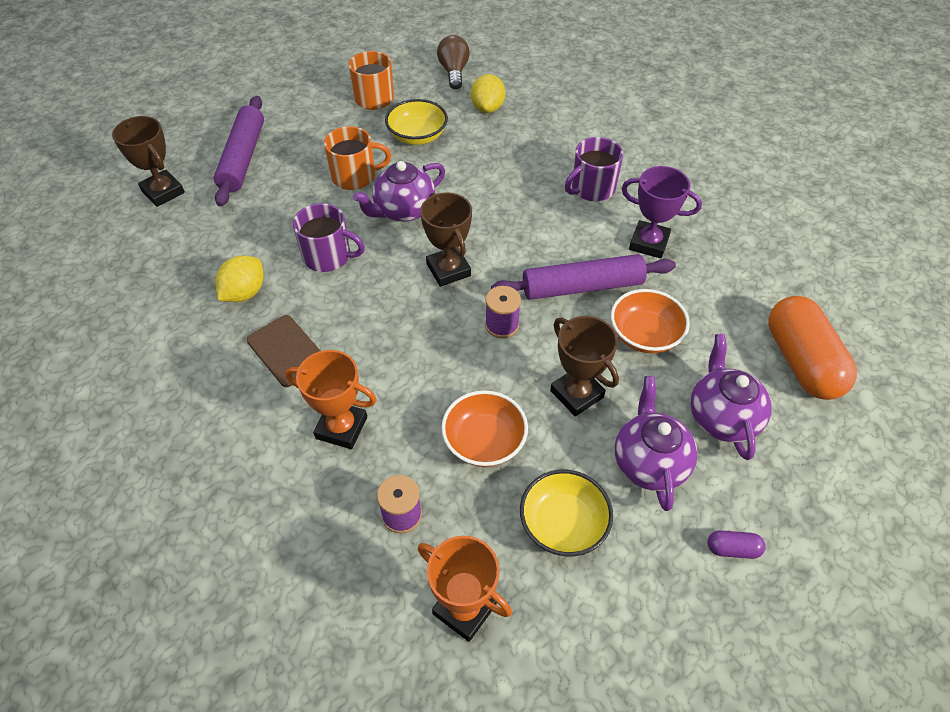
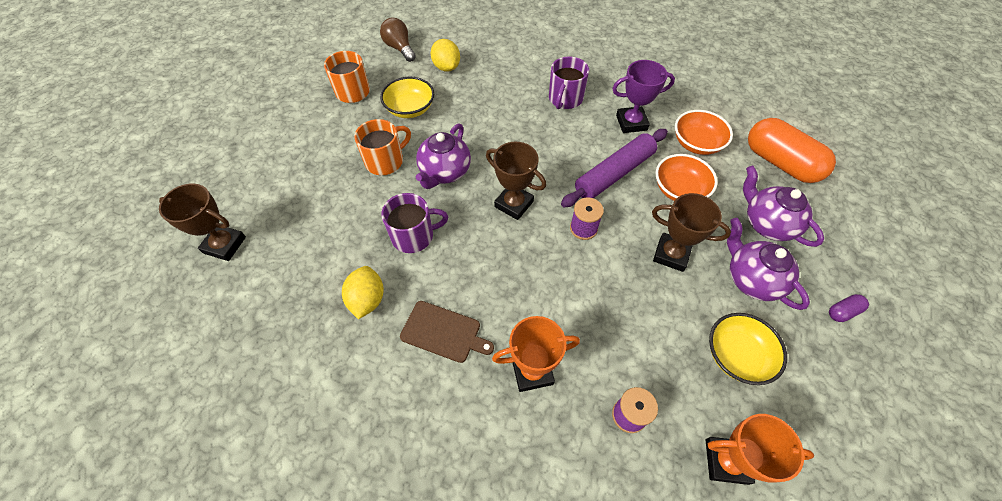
camera: 30 degrees left, 5 degrees up
(242, 158) = (277, 185): purple rolling pin -> none
(484, 441) = (640, 324): orange bowl -> orange bowl (696, 143)

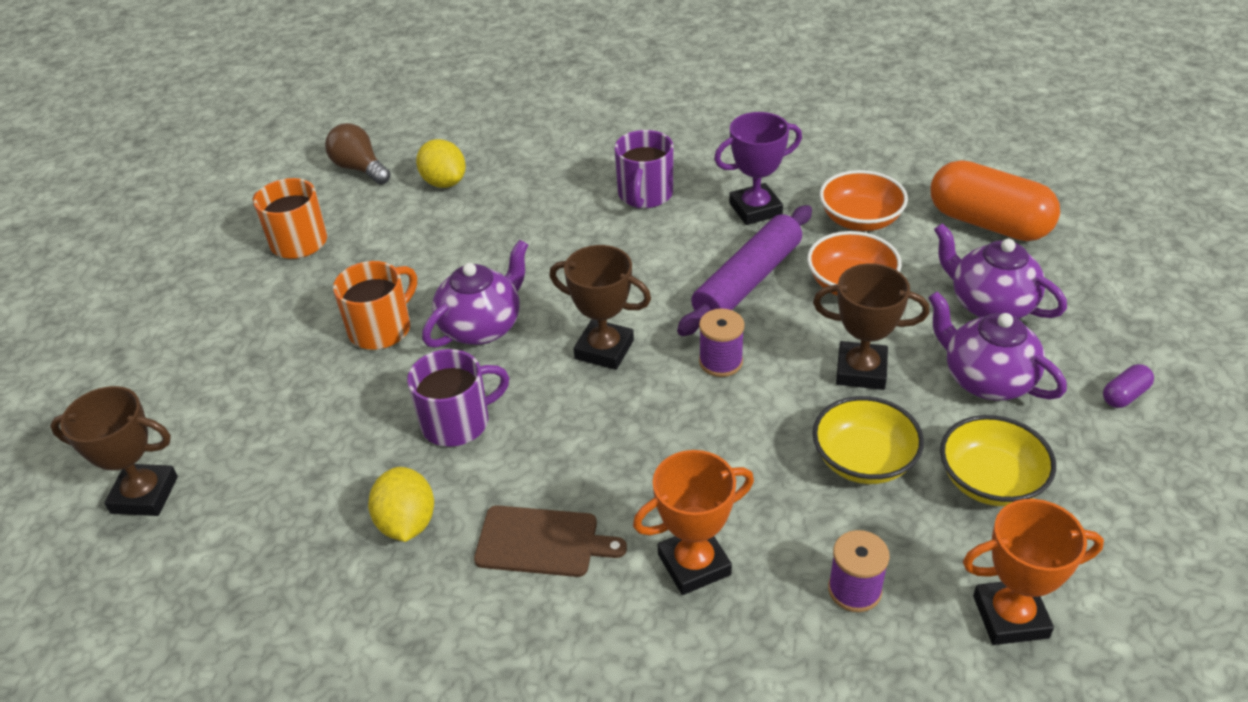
camera: 10 degrees left, 15 degrees down
(410, 109) = (401, 250): yellow bowl -> yellow bowl (863, 460)
(444, 172) = (482, 327): purple teapot -> purple teapot turned 150 degrees counterclockwise

